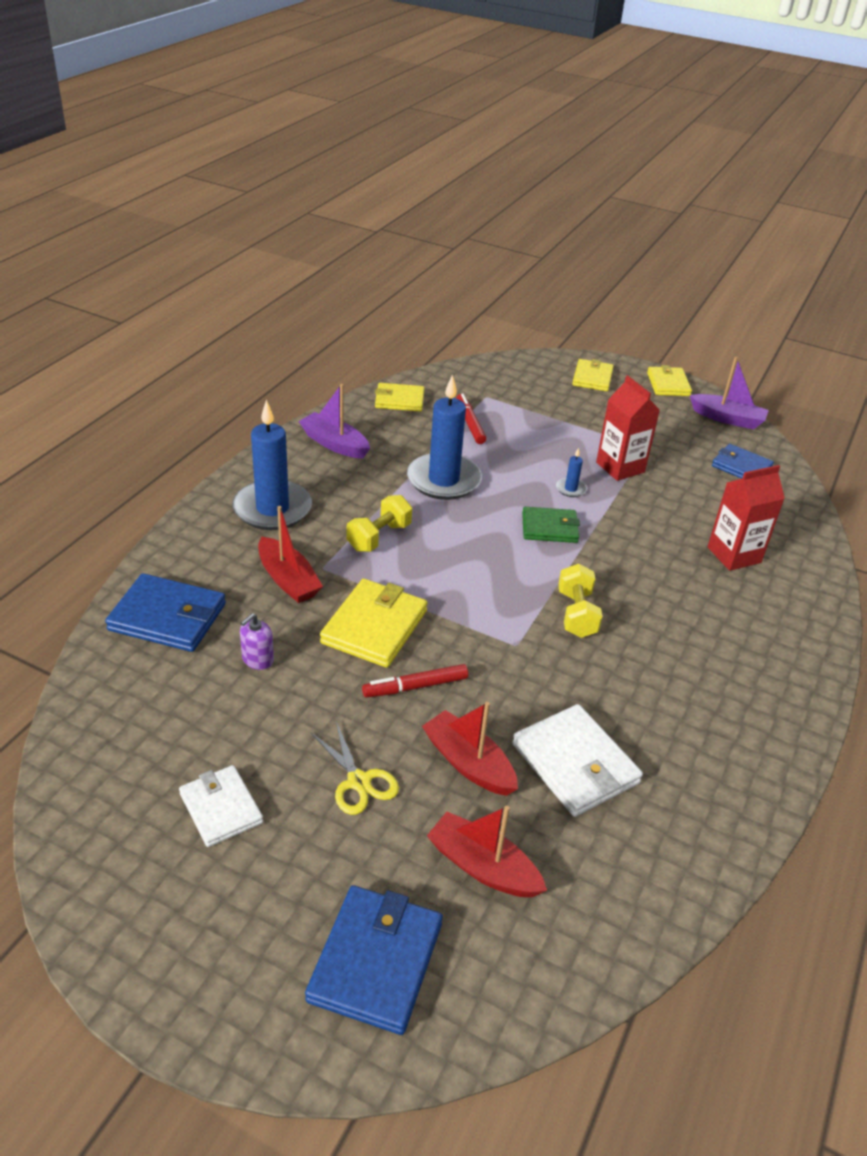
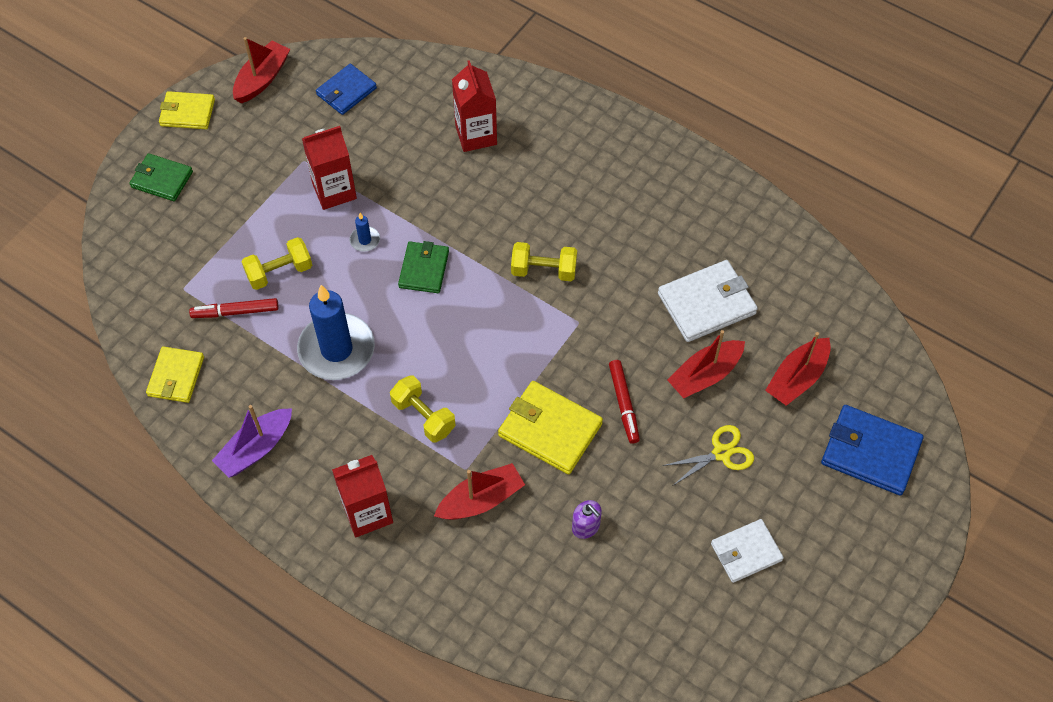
camera: 80 degrees left, 20 degrees up
(167, 617) = (526, 606): blue wallet -> none
(272, 509) = (367, 513): blue candle -> red carton
(518, 443) = (279, 272): none -> yellow dumbbell
(592, 378) = (162, 179): yellow wallet -> green wallet
(727, 419) = (262, 79): purple boat -> red boat

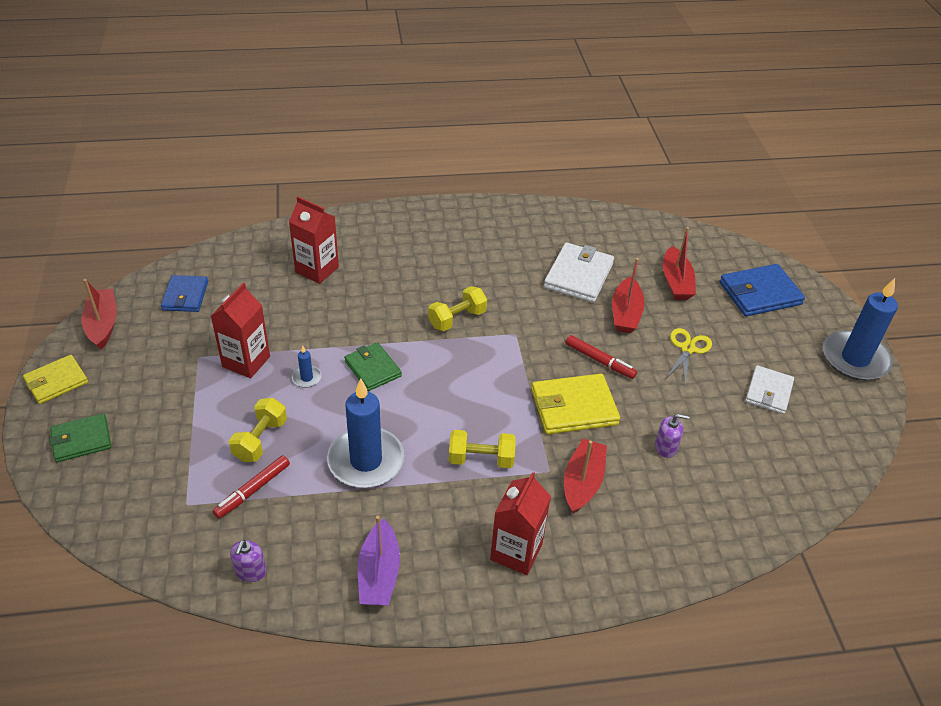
camera: 45 degrees left, 15 degrees down
(176, 376) = (250, 571): yellow wallet -> purple soap dispenser
(879, 589) = (855, 359): none -> blue candle

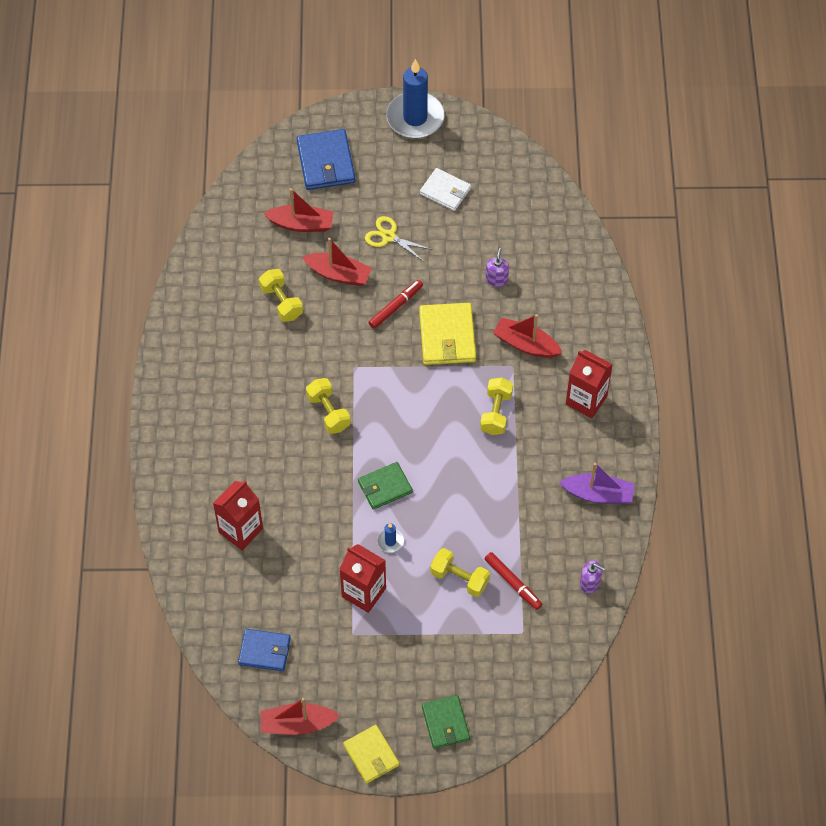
camera: 80 degrees left, 15 degrees up
(366, 461) = (490, 498): blue candle -> none
(578, 275) = (281, 302): white wallet -> yellow dumbbell

